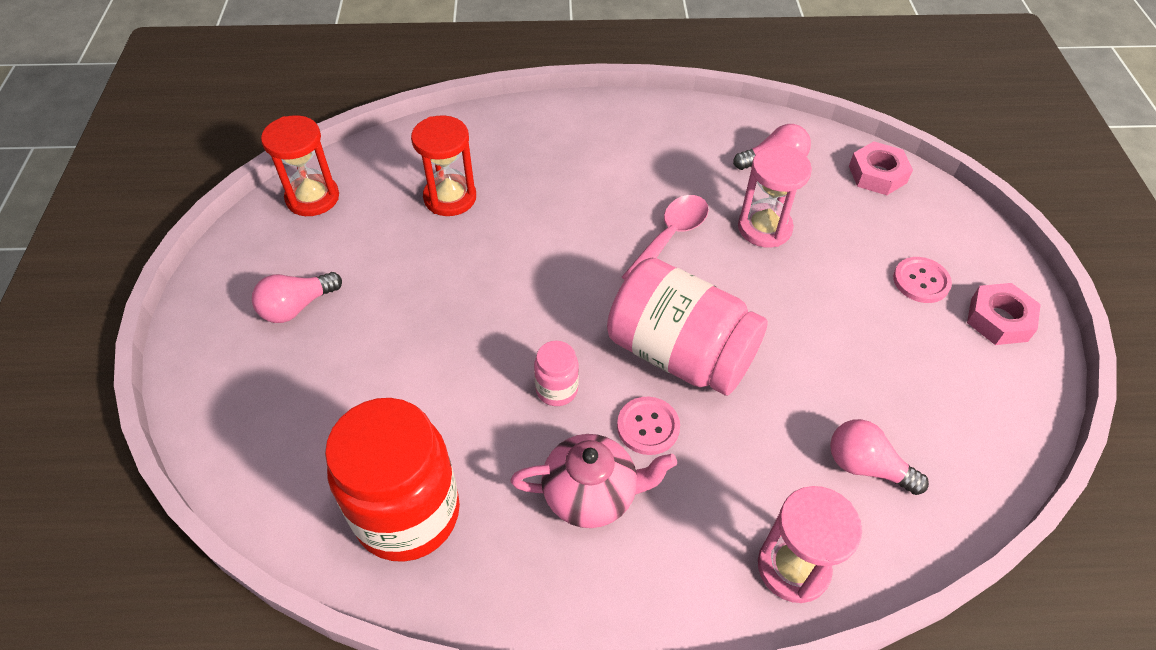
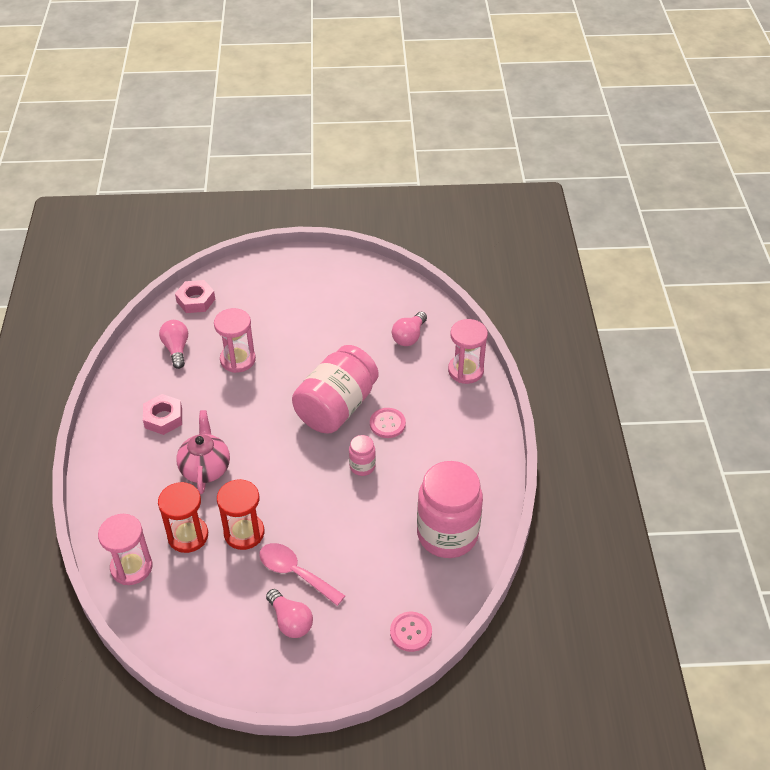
camera: 90 degrees left, 5 degrees down
(312, 198) = (176, 631): red hourglass -> red hourglass (244, 533)
(407, 514) = (447, 534): red jar -> pink jar
(411, 153) = (131, 567): none -> pink hourglass
(591, 494) = (430, 449): pink teapot -> pink teapot (205, 468)
(670, 237) = (241, 407): pink spoon -> pink spoon (295, 573)
(921, 281) = (287, 296): pink button -> pink button (411, 632)
(999, 319) = (316, 270): pink nut -> pink nut (163, 418)

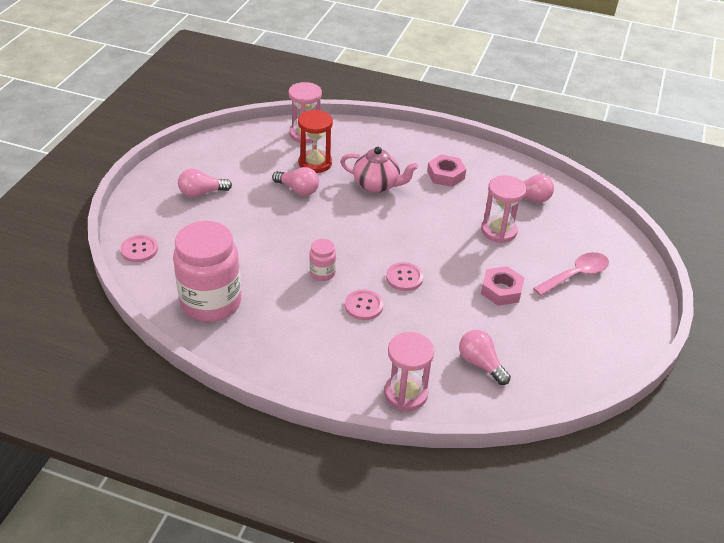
camera: 110 degrees right, 5 degrees down
(196, 300) = (595, 223): pink nut -> pink nut (501, 290)
(244, 533) = (298, 190): red hourglass -> pink light bulb
(295, 573) = (241, 206): pink spoon -> pink spoon (576, 275)
(336, 407) = (404, 278): pink jar -> pink button

